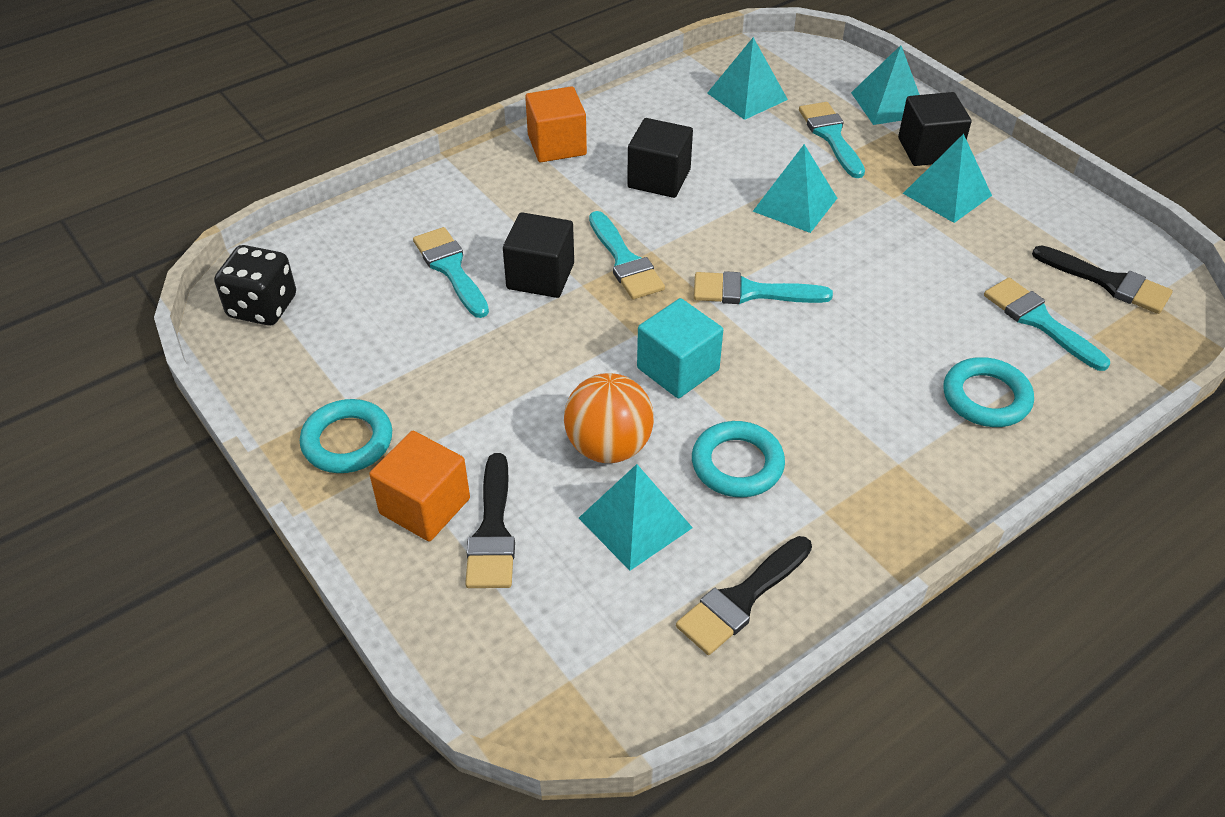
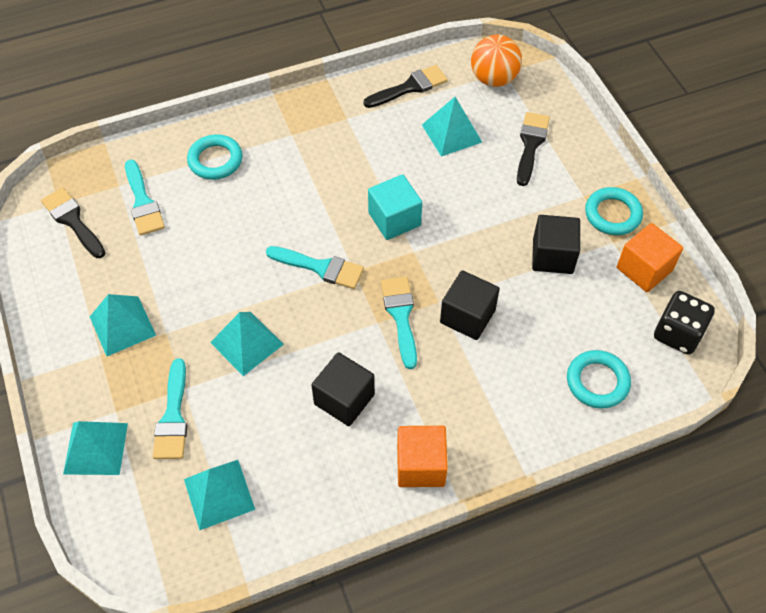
camera: 165 degrees left, 10 degrees up
(425, 506) = (567, 166): orange cube -> orange cube (644, 269)
(450, 269) = (534, 339): turquoise brush -> none
(608, 447) = (454, 178): orange ball -> orange ball (493, 79)
(737, 464) = (383, 152): turquoise ring -> turquoise ring (597, 382)
(928, 150) = (102, 379): black cube -> black cube (552, 256)

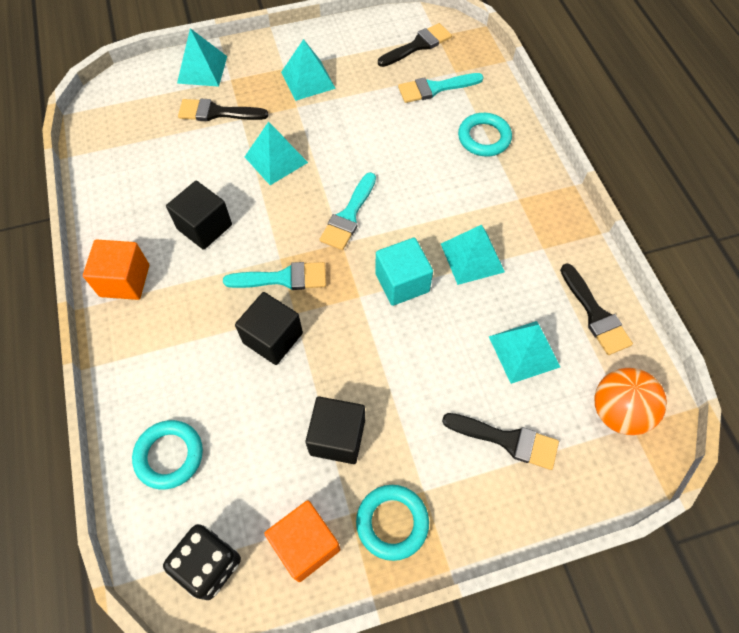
camera: 95 degrees right, 5 degrees up
(173, 417) = (217, 112): turquoise brush -> black brush
(219, 494) = (142, 141): turquoise pyramid -> turquoise pyramid (472, 257)

